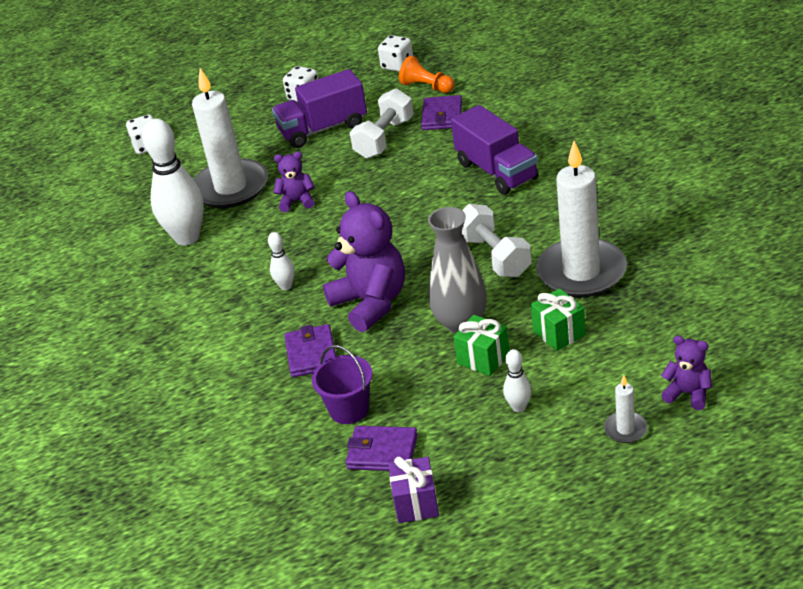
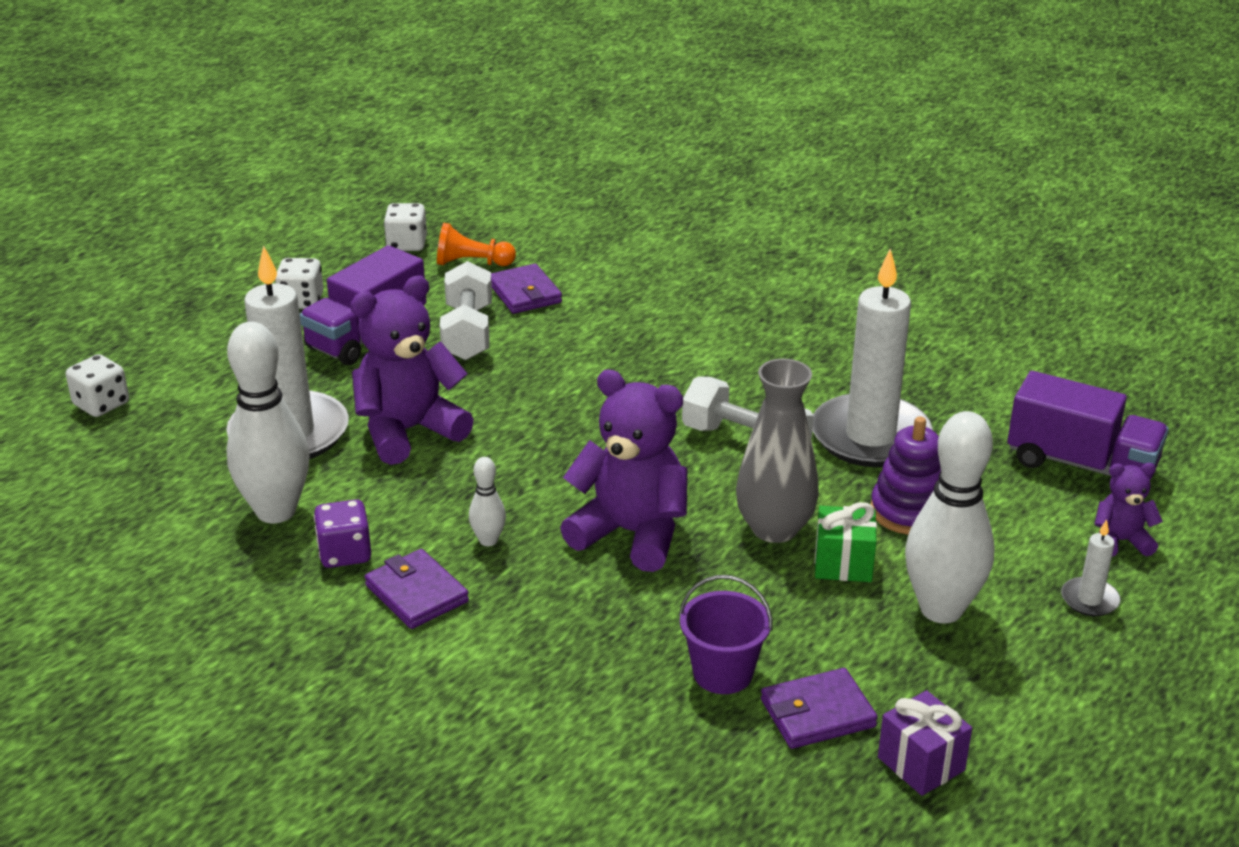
camera: 35 degrees left, 5 degrees down
(203, 274) = (345, 553): none -> purple dice
(297, 201) = (408, 431): purple teddy bear -> purple teddy bear, size x1.96
(311, 354) = (604, 617): purple wallet -> purple wallet (416, 593)
(497, 171) = (657, 344): purple truck -> purple truck (1081, 464)
(519, 407) = (941, 609): white bowling pin -> white bowling pin, size x2.20
(559, 333) = (909, 511): green gift -> purple stacking toy

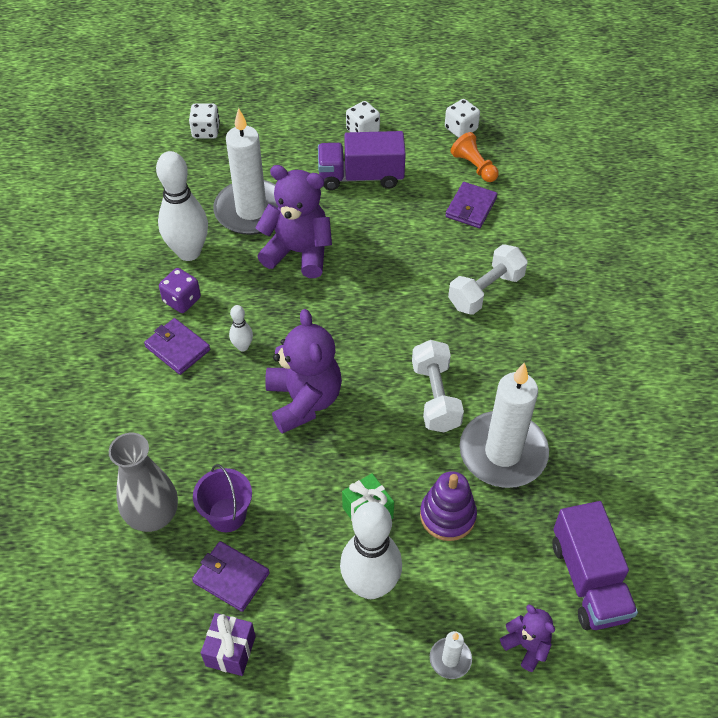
camera: 50 degrees right, 20 degrees up
(416, 593) = (177, 348): purple wallet -> purple wallet turned 60 degrees counterclockwise
(467, 332) = (407, 212): white dumbbell -> white dumbbell (486, 291)
(774, 528) = (369, 461): grey vase -> grey vase (153, 516)

